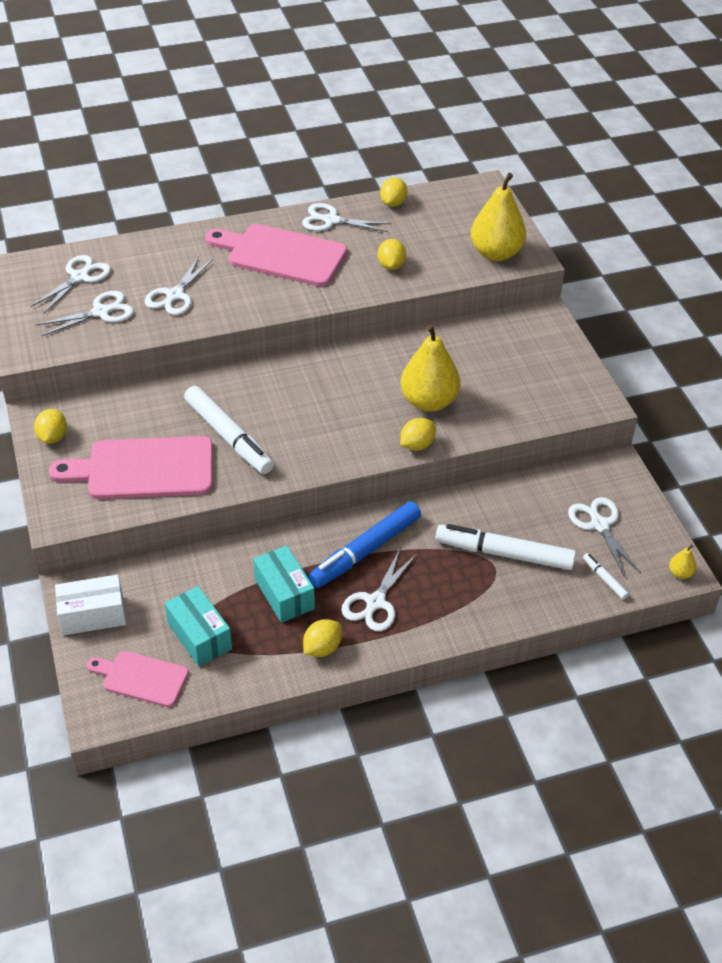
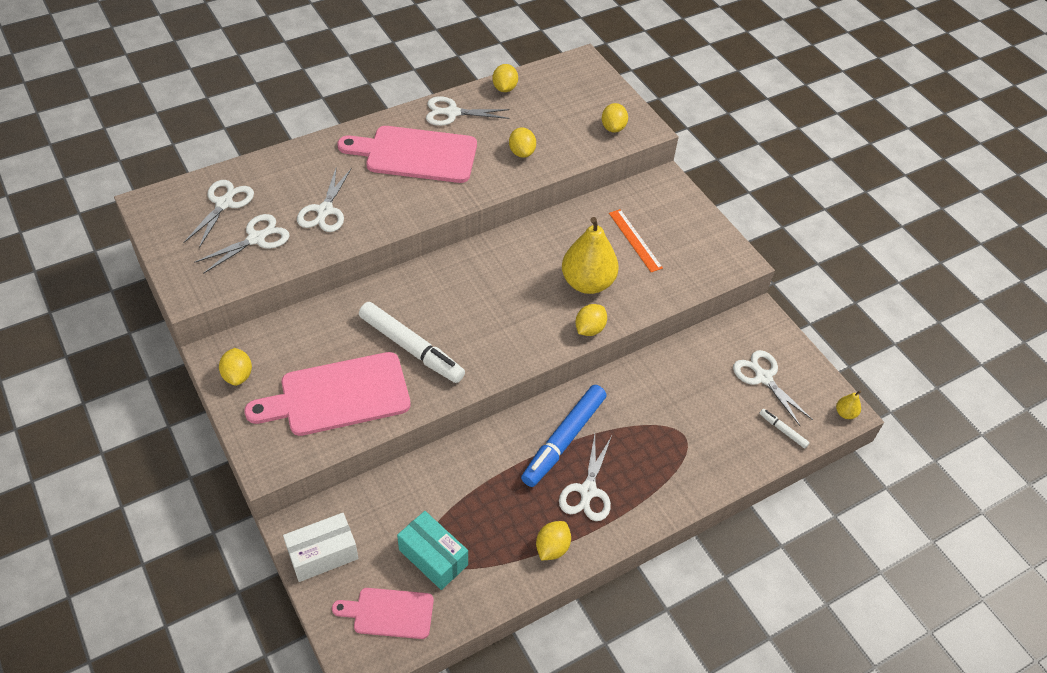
camera: 15 degrees left, 5 degrees up
(284, 594) = (501, 498): turquoise box -> none
(493, 368) = (635, 240): none -> orange ruler
(496, 253) = (613, 128): yellow pear -> yellow lemon
(504, 554) = (689, 421): white marker -> none

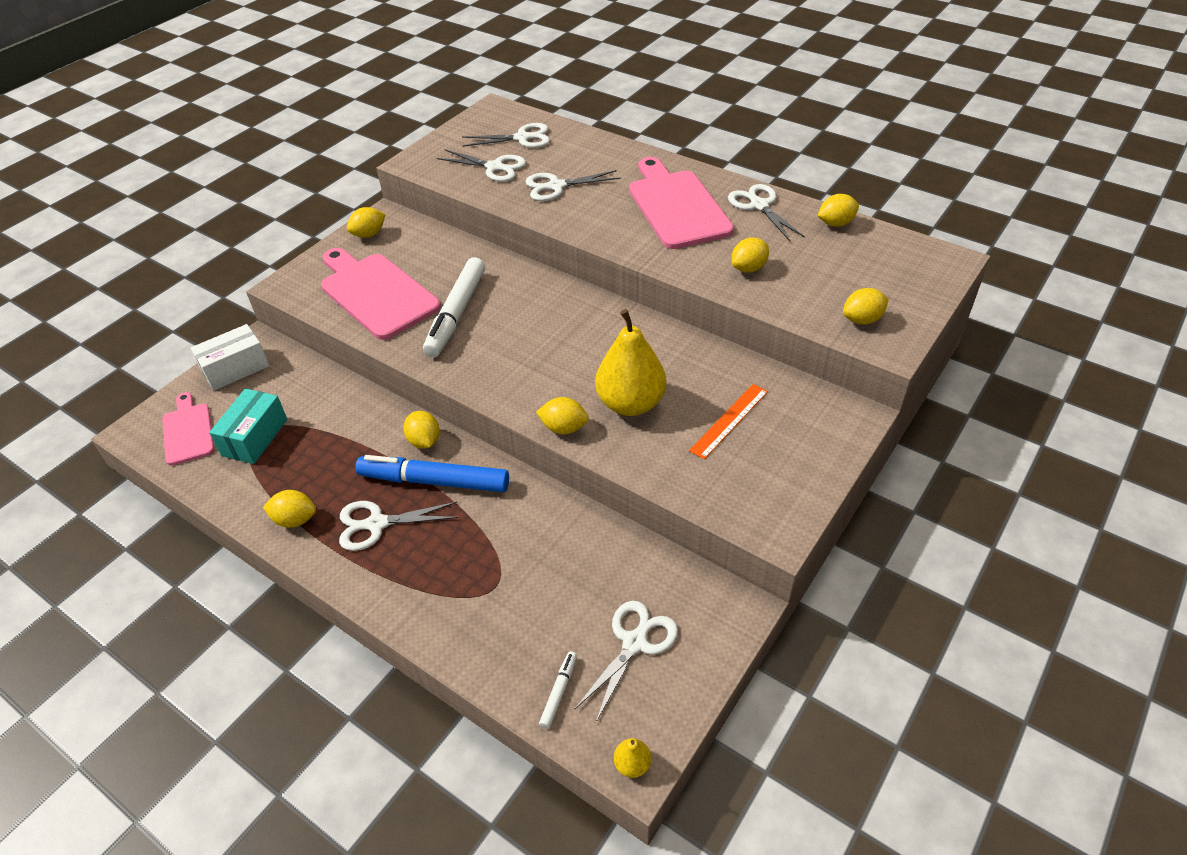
camera: 70 degrees right, 5 degrees down
(323, 554) = (235, 368): white box -> white box turned 75 degrees counterclockwise
(515, 433) = (424, 441): none -> yellow lemon

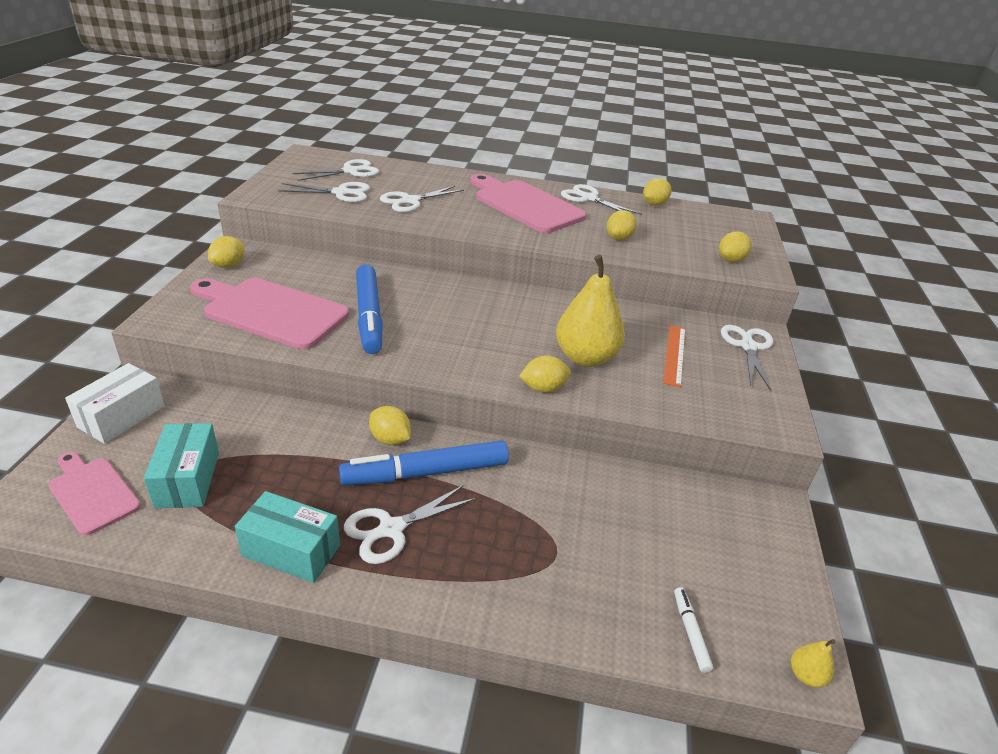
camera: 30 degrees left, 10 degrees down
(295, 519) = (291, 551): yellow lemon -> turquoise box
(456, 314) = (369, 316): white marker -> blue marker
(634, 643) = (719, 562): white scissors -> white scissors (748, 347)

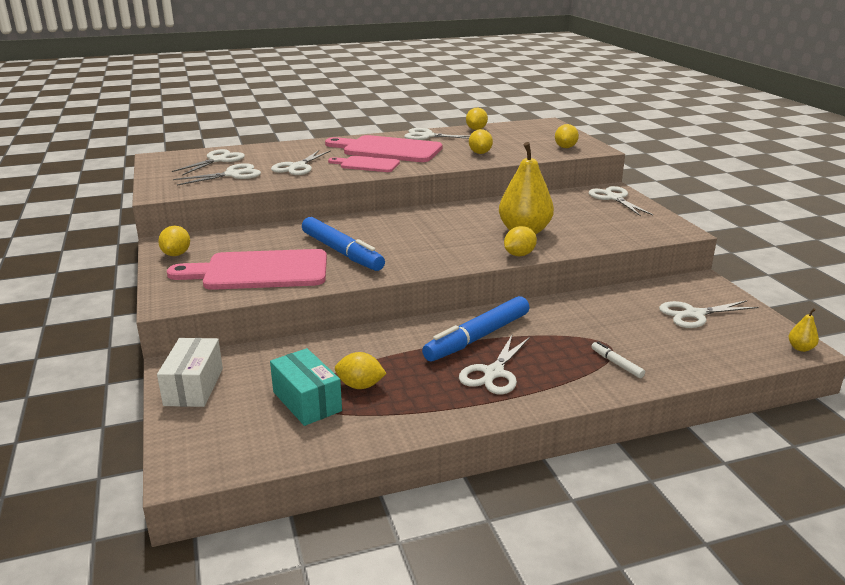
camera: 25 degrees left, 10 degrees down
(92, 493) = (239, 436): pink cutting board -> pink cutting board (367, 164)
(291, 551) = (441, 409): turquoise box -> none
(390, 439) = (429, 329): yellow lemon -> yellow lemon (360, 386)
(674, 354) = (576, 214): orange ruler -> none
(690, 632) = (725, 353): white marker -> white marker (616, 364)
(710, 552) = (694, 314): none -> white scissors

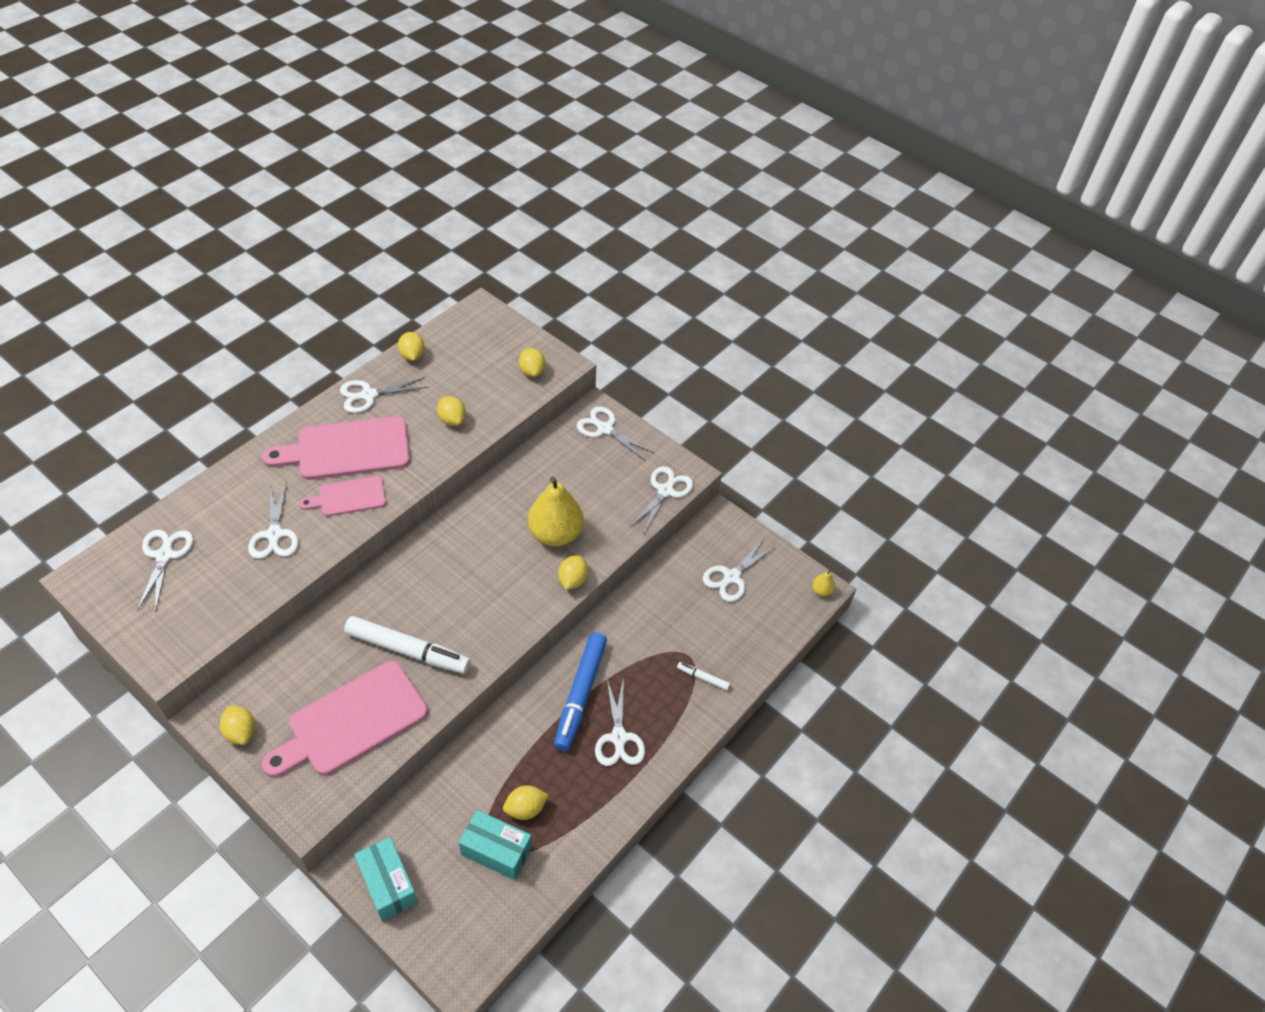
camera: 35 degrees left, 25 degrees up
(193, 387) = (388, 884): white box -> turquoise box
(232, 175) = (213, 584): white scissors -> white scissors (665, 491)
(342, 252) = (408, 650): blue marker -> white marker

